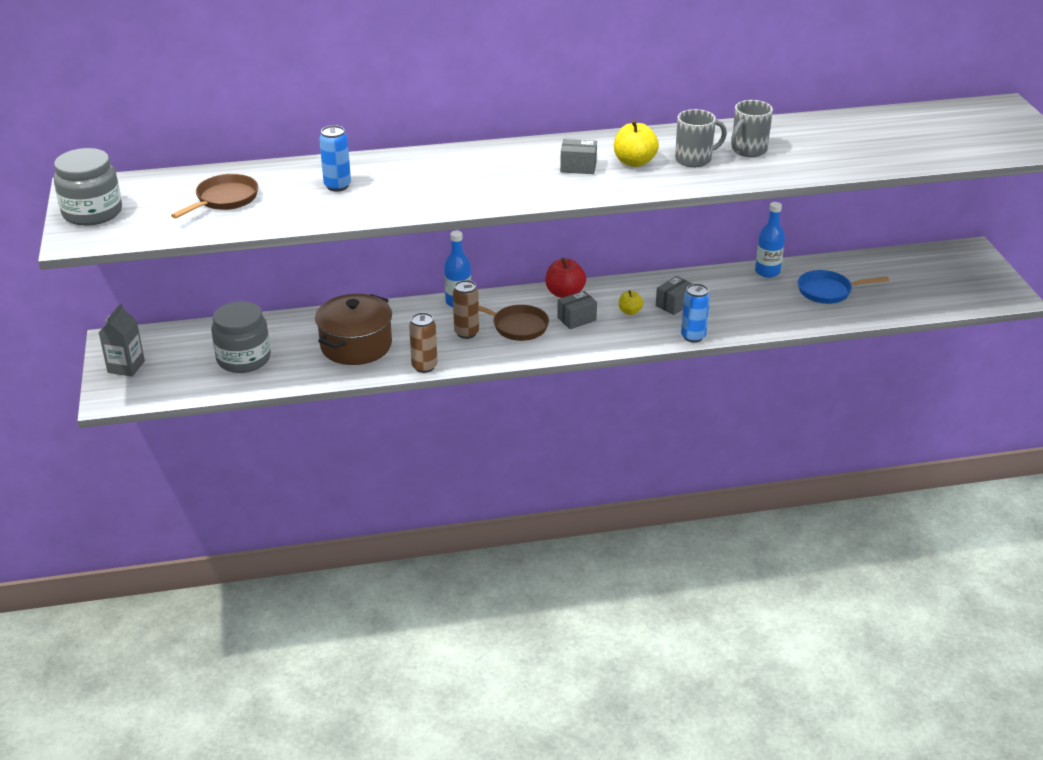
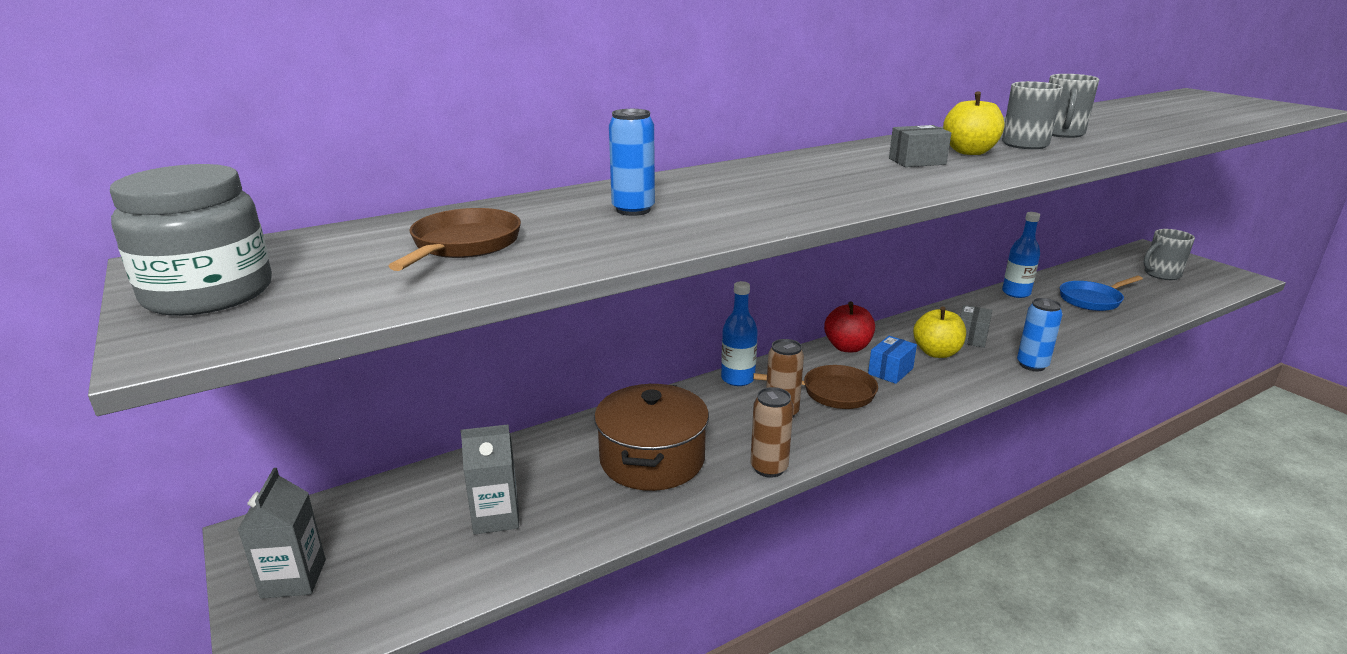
camera: 20 degrees left, 10 degrees down
(243, 359) = (496, 517): grey jar -> grey carton
(576, 319) = (890, 371): grey box -> blue box
(630, 311) = (936, 353): yellow apple -> yellow apple, size x1.67
(935, 278) = (1161, 274): none -> grey mug

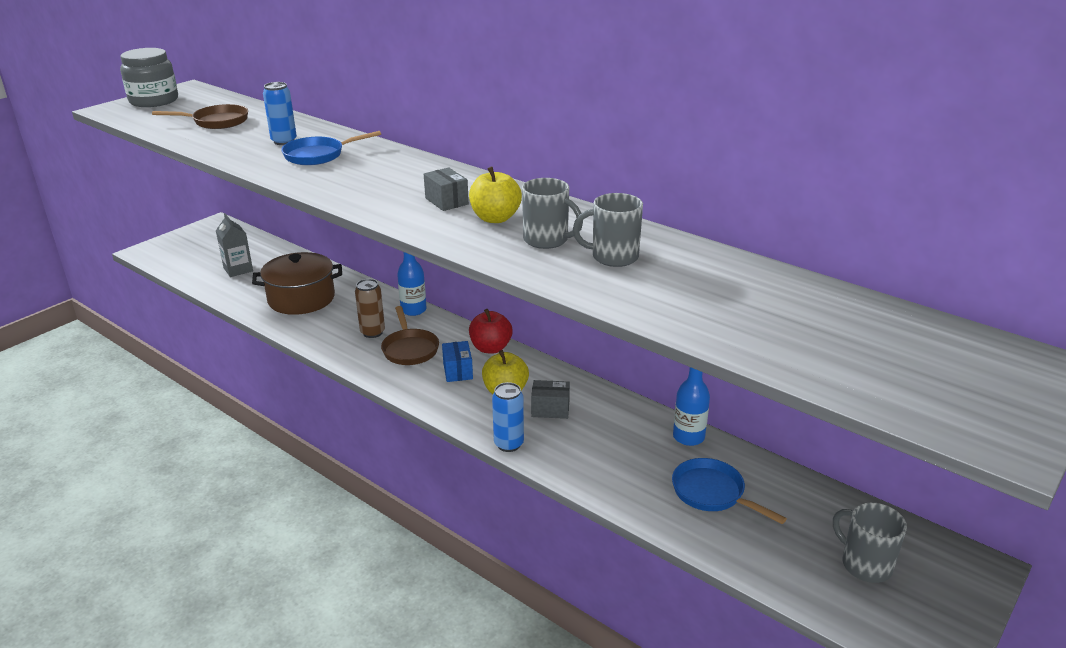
camera: 70 degrees right, 5 degrees up
(294, 578) = (188, 240): grey carton -> none
(717, 197) = (318, 155): none -> blue pan
(769, 468) = (302, 337): brown can -> none
(890, 371) = (458, 371): blue box -> blue box turned 60 degrees clockwise

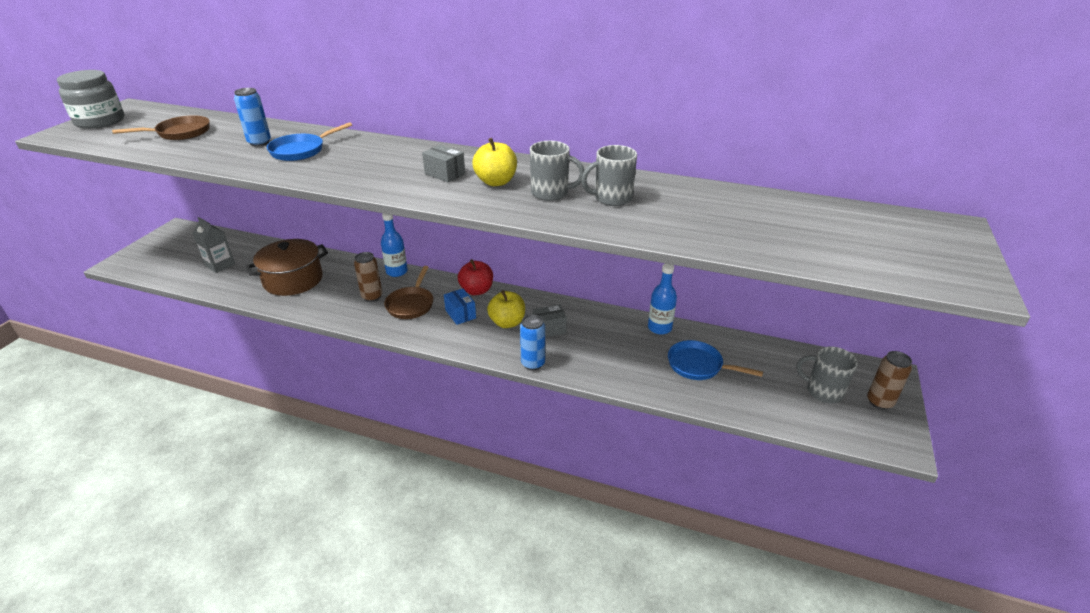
camera: 20 degrees left, 5 degrees up
(410, 349) = (411, 304): brown pan -> brown pan turned 45 degrees clockwise
(940, 598) = (879, 402): none -> brown can

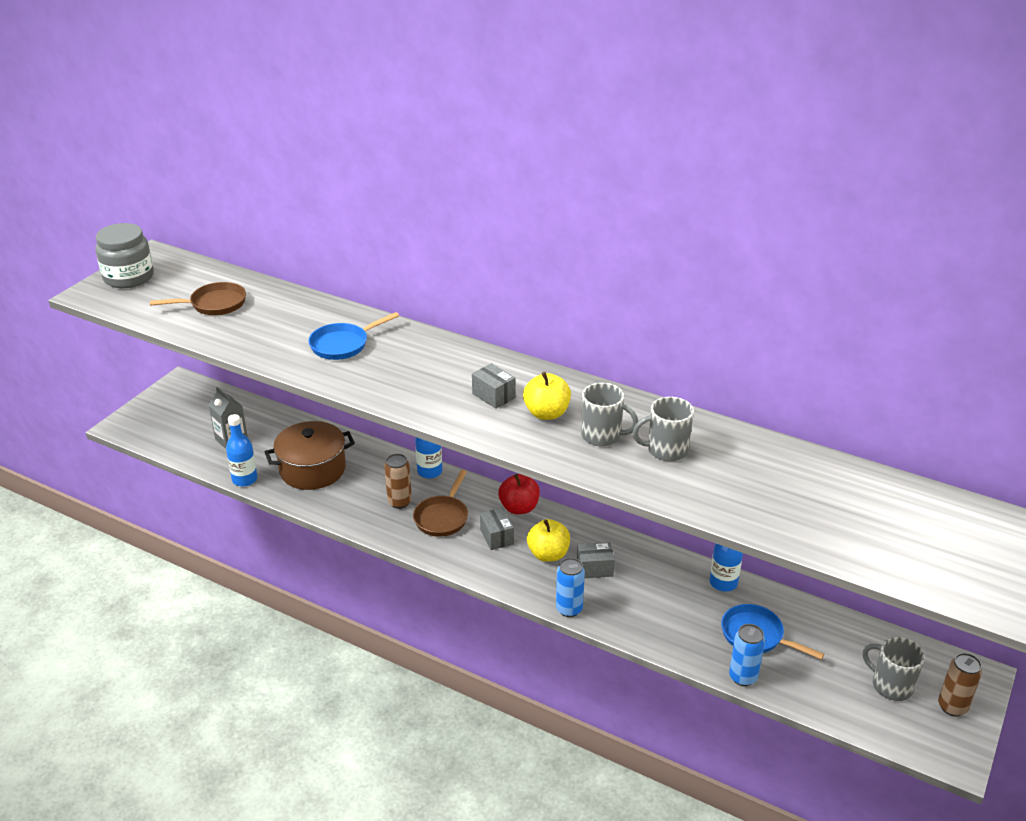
camera: 10 degrees right, 0 degrees up
(231, 293) = (244, 479): none -> blue bottle
(259, 142) = (299, 327): blue can -> blue can (743, 677)
(460, 314) = (497, 537): blue box -> grey box

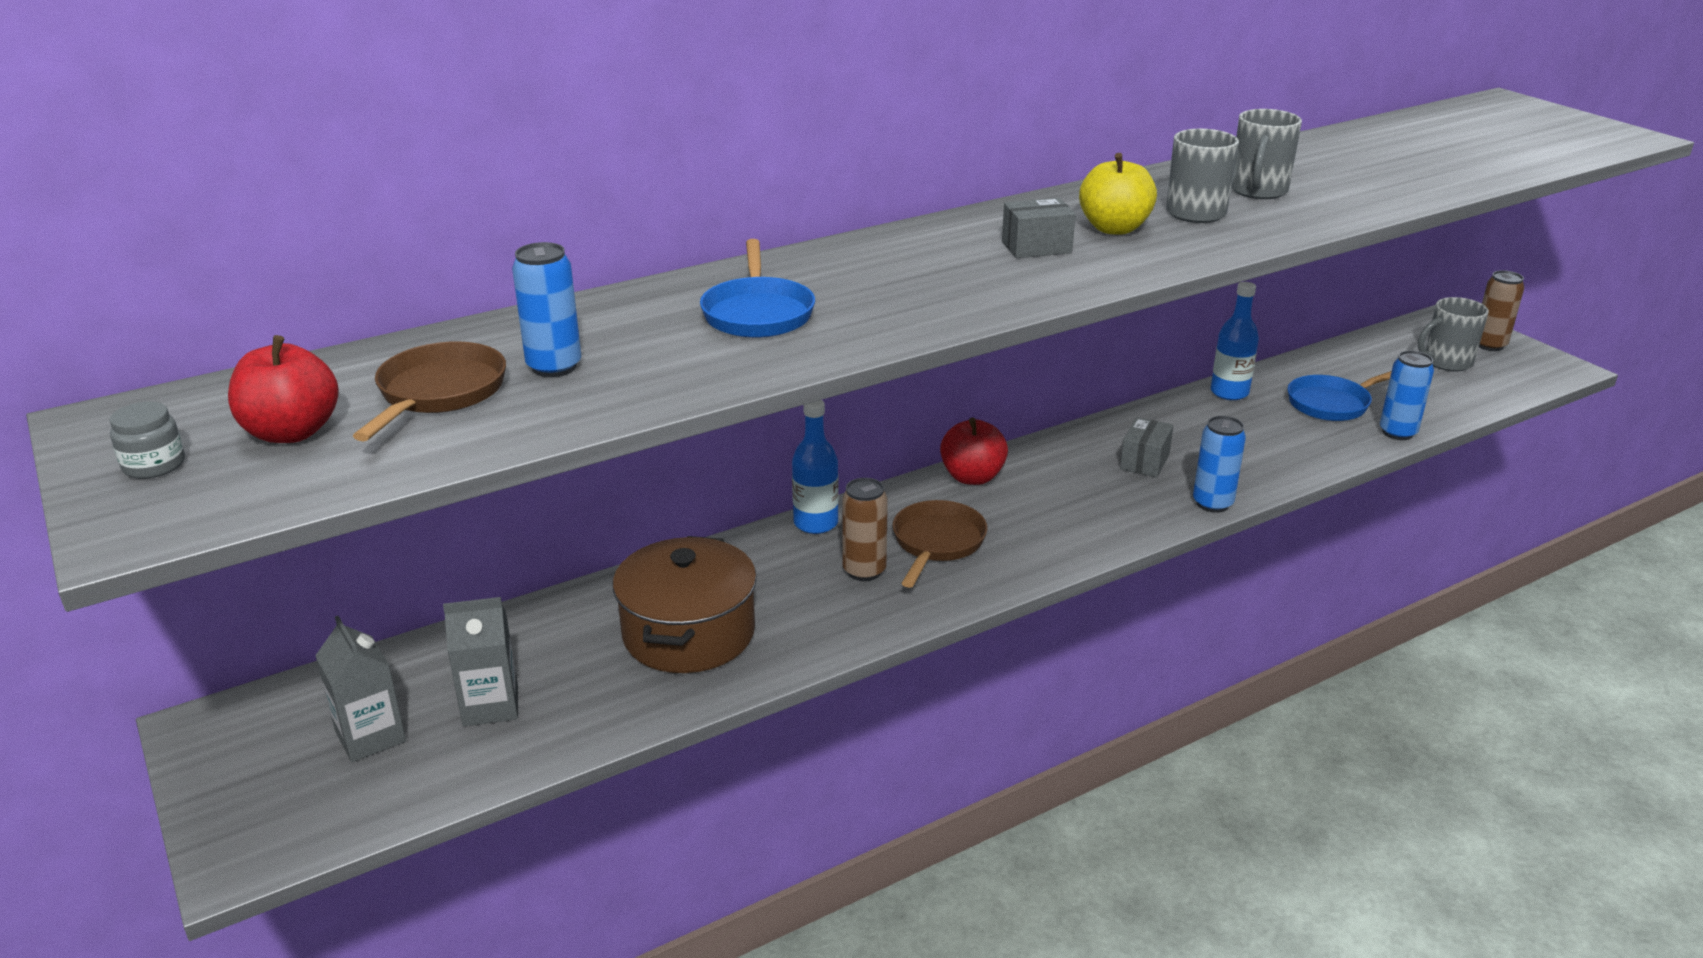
camera: 60 degrees left, 5 degrees down
(129, 277) = (154, 465): grey jar -> grey jar, size x0.45
(166, 290) = (292, 432): none -> red apple
(197, 421) = (370, 736): none -> grey carton
(244, 479) = (633, 719): blue bottle -> none
(254, 318) = (554, 367): none -> blue can
(442, 517) = (937, 543): brown pan -> brown pan turned 120 degrees counterclockwise
(497, 537) = (1021, 512): grey box -> none
(548, 554) = (1090, 485): yellow apple -> none

